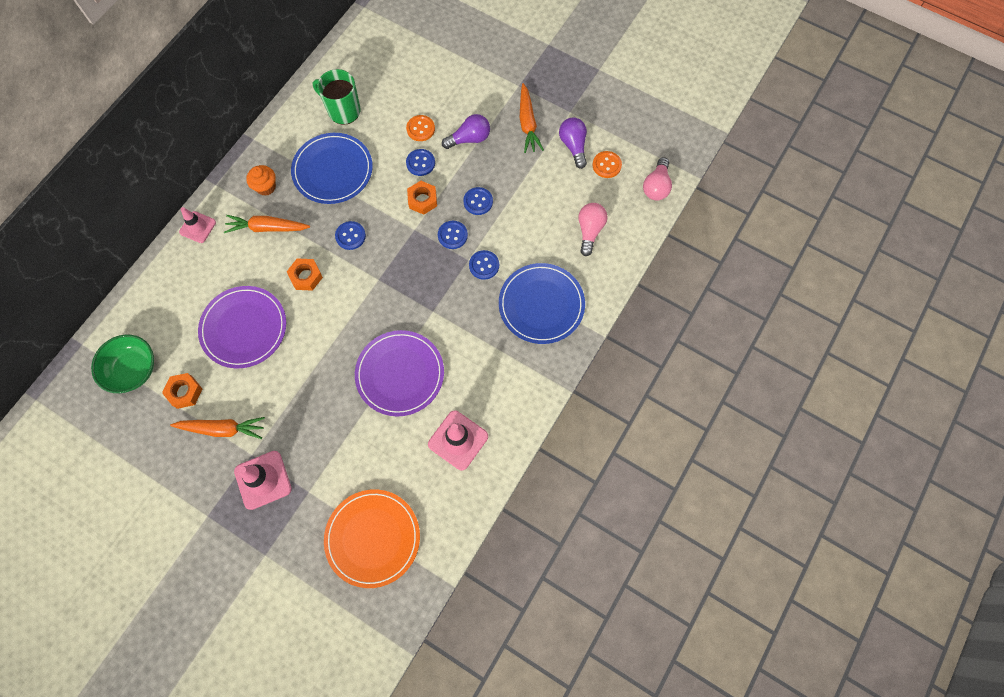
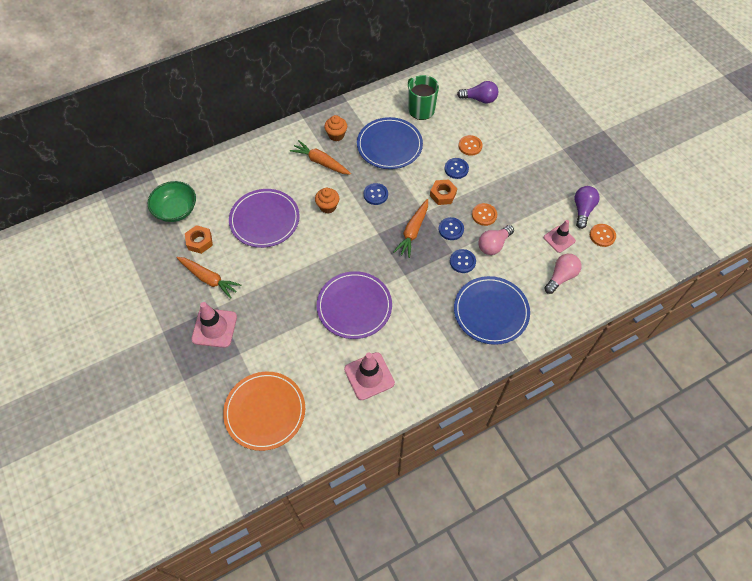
camera: 30 degrees right, 10 degrees down
(197, 227) = (274, 140): pink traffic cone -> pink traffic cone (559, 239)
(306, 276) = (328, 206): orange nut -> orange cupcake
(469, 139) = (503, 169): purple light bulb -> purple light bulb (479, 99)
(478, 202) = (484, 215): blue button -> orange button
(528, 123) = (555, 178): orange carrot -> orange carrot (413, 231)
(656, 186) = (635, 270): pink light bulb -> pink light bulb (493, 245)

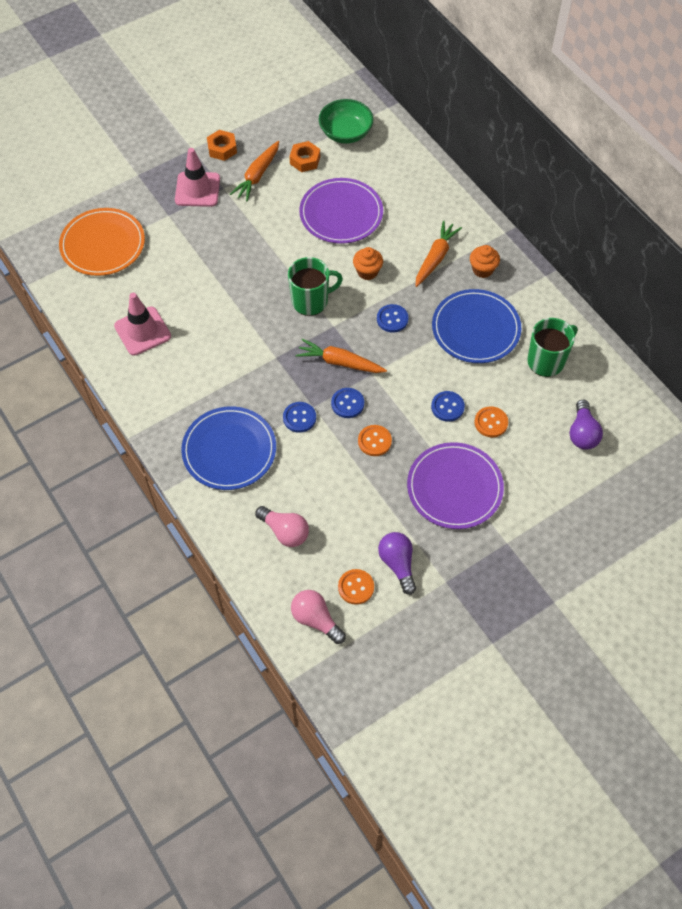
camera: 85 degrees right, 0 degrees up
(352, 247) = (311, 301): none -> green mug
(354, 306) = (229, 310): purple plate -> purple plate (454, 487)
(443, 195) = (402, 393): orange nut -> orange nut (222, 149)
(493, 245) = (328, 452): pink light bulb -> pink light bulb (316, 619)
(559, 239) = (345, 531): pink traffic cone -> none
(582, 210) = (398, 564): purple light bulb -> purple light bulb turned 120 degrees counterclockwise

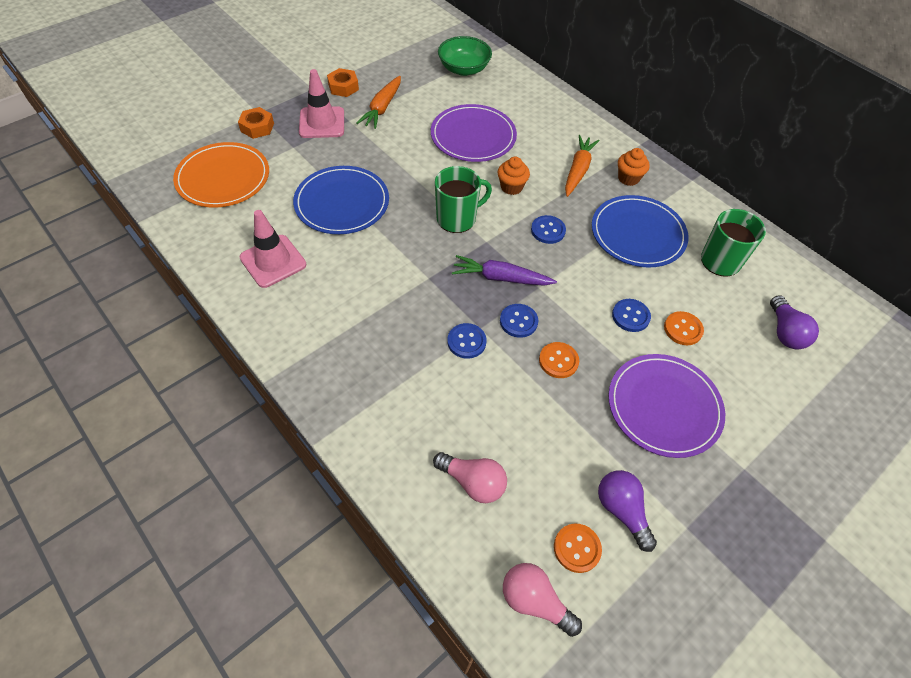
camera: 10 degrees left, 5 degrees down
(229, 450) = (389, 386): blue plate -> blue plate (342, 203)
(305, 160) = (428, 93): orange nut -> orange nut (257, 127)
(340, 362) = (500, 278): orange carrot -> purple carrot

